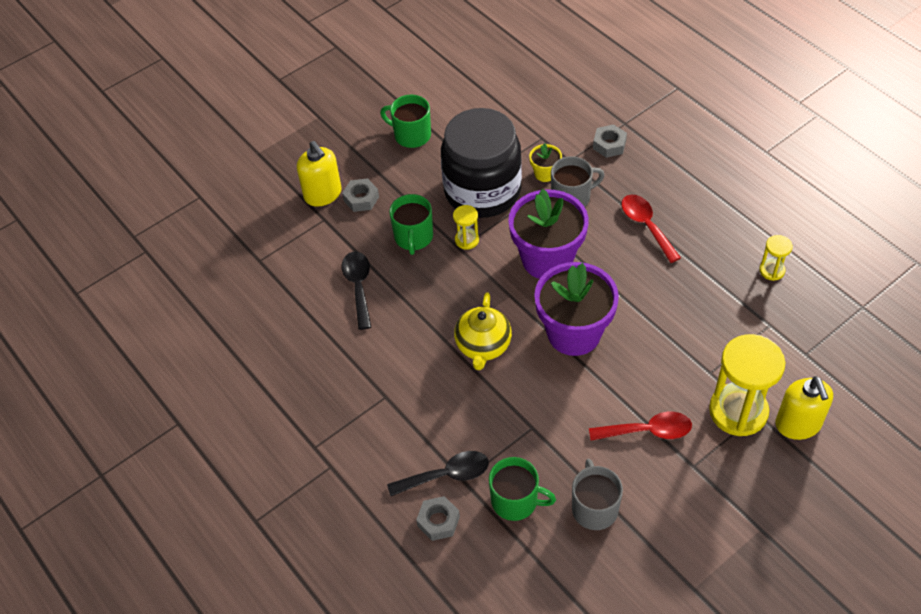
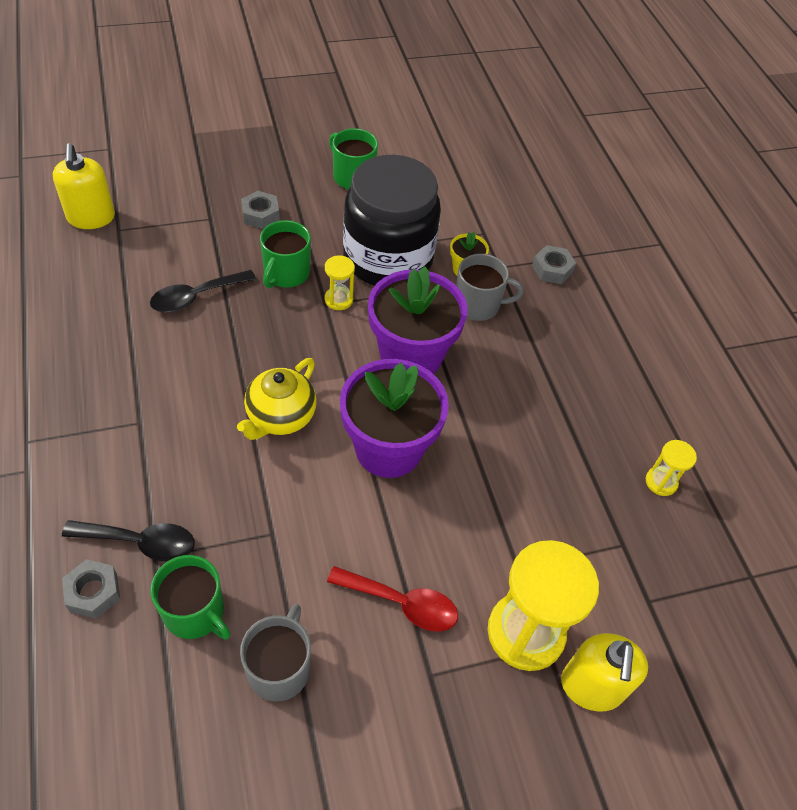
camera: 15 degrees right, 0 degrees up
(323, 194) = (226, 195): yellow soap dispenser -> yellow soap dispenser (91, 218)
(358, 286) = (196, 297): black spoon -> black spoon turned 135 degrees counterclockwise
(646, 226) = (542, 368): red spoon -> none

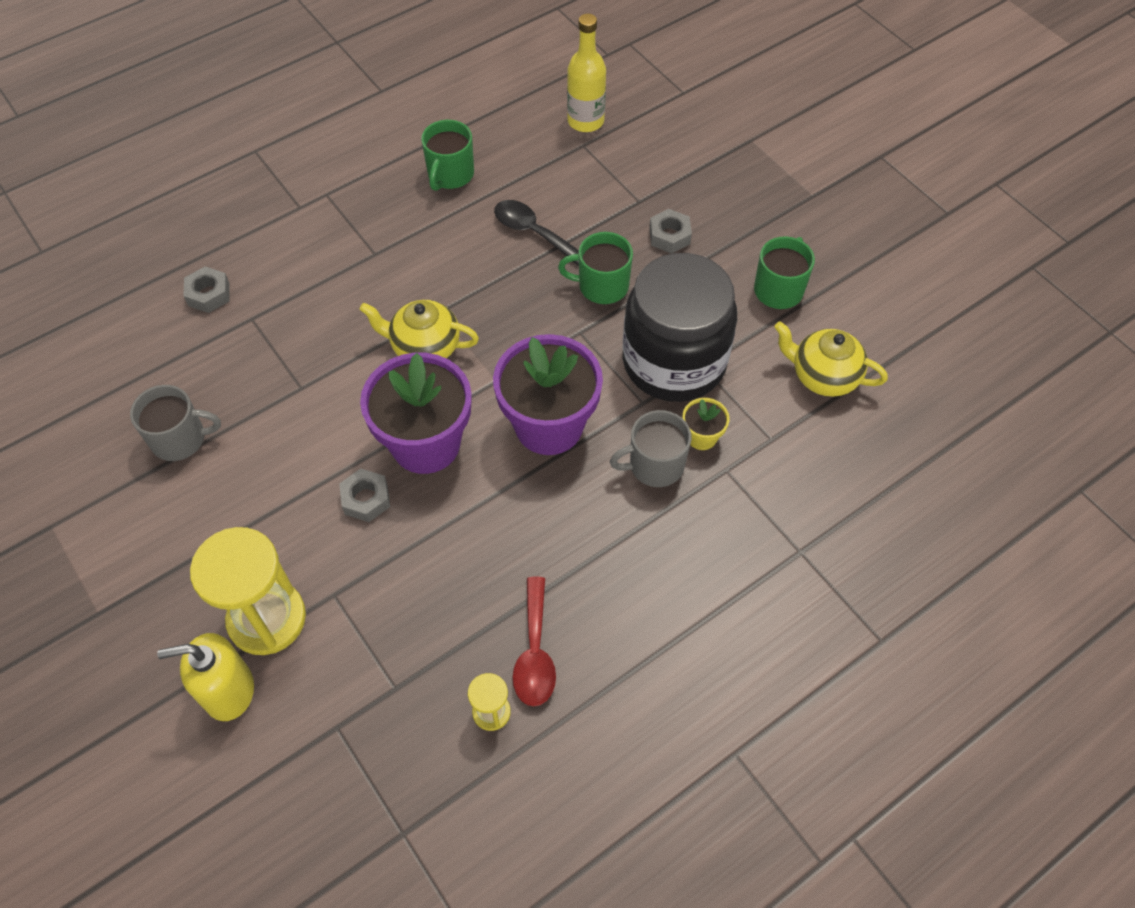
camera: 75 degrees right, 5 degrees up
(91, 218) = (585, 121): yellow soap dispenser -> yellow bottle
(141, 542) = (261, 304): black spoon -> none
(195, 612) = (211, 364): green mug -> green mug (450, 175)
(338, 299) = (591, 340): yellow hourglass -> none
(402, 603) = (265, 508): red spoon -> red spoon (535, 653)
(443, 186) = (823, 376): none -> yellow teapot
(478, 305) = (654, 465): grey mug -> grey mug turned 90 degrees clockwise
(552, 269) = (755, 525): grey nut -> grey nut (366, 499)

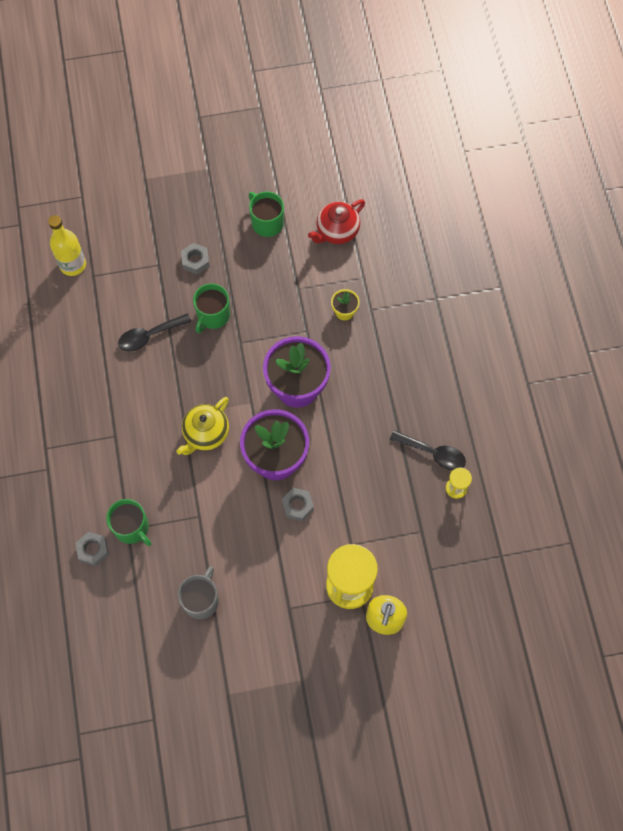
camera: 65 degrees left, 10 degrees up
(450, 175) = (72, 365): green mug -> green mug (132, 528)
(535, 653) = (433, 453): red spoon -> black spoon
(654, 465) = (350, 344): grey mug -> none
(674, 362) = (288, 302): black jar -> none
(823, 376) = (337, 231): yellow teapot -> red teapot

